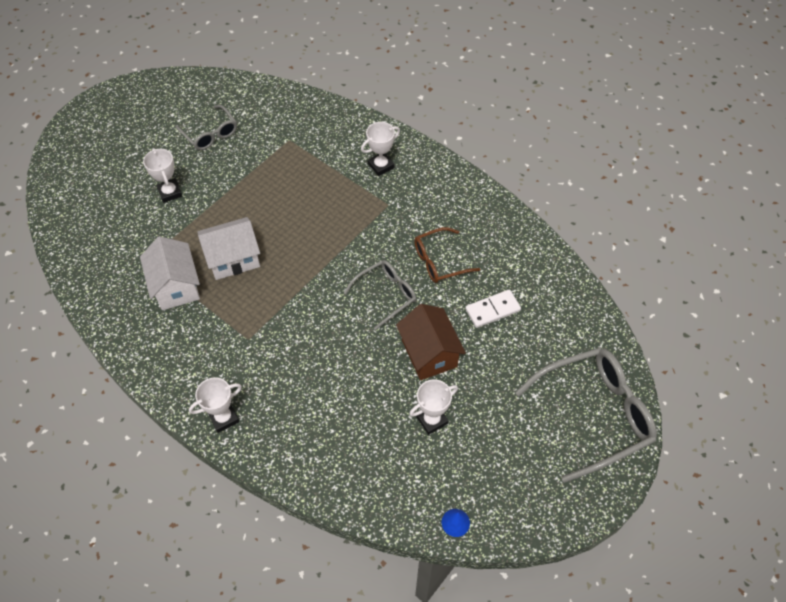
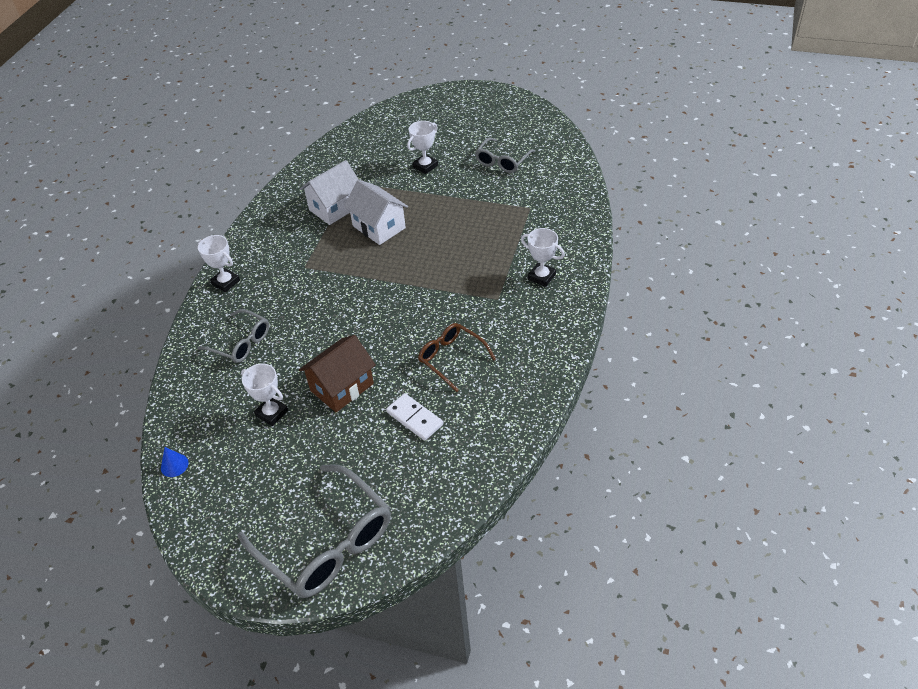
camera: 70 degrees right, 10 degrees down
(386, 294) = (392, 334): grey glasses -> grey glasses (241, 343)

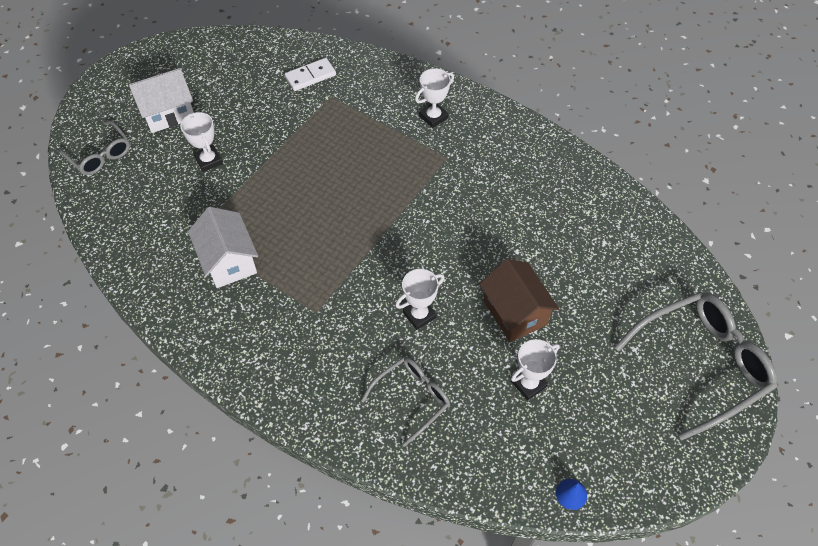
camera: 75 degrees left, 10 degrees up
(226, 282) = (301, 400): white trophy -> white trophy (419, 315)
(379, 227) = (288, 227): white house -> white house (168, 113)
(414, 418) = (575, 261): white domino -> white domino (310, 76)
(451, 358) = (511, 213): brown glasses -> none
(502, 161) = (244, 95): grey glasses -> grey glasses (100, 155)

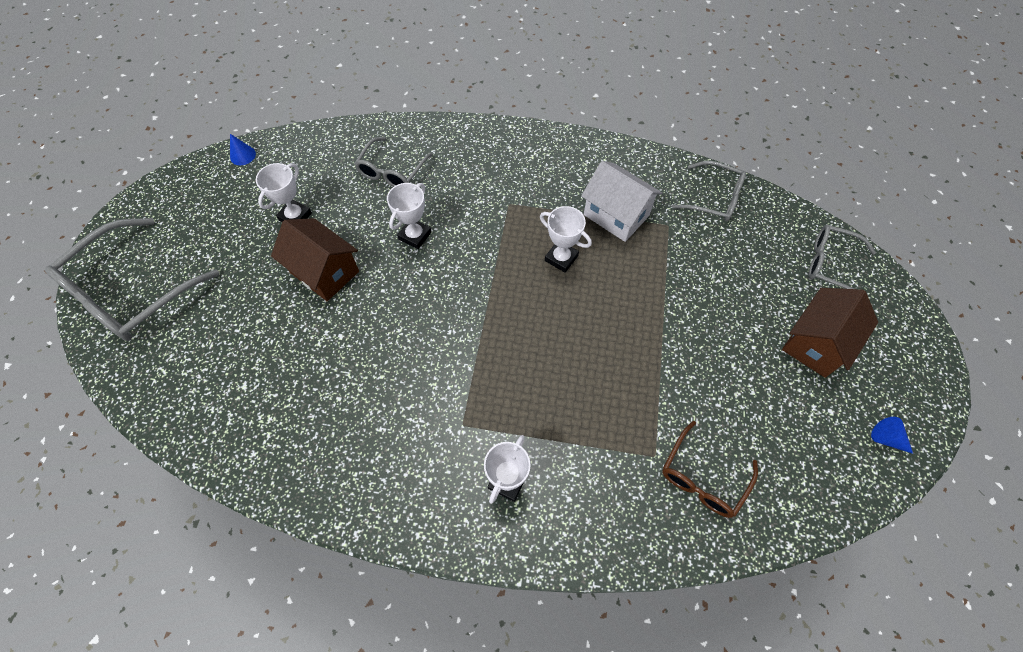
camera: 155 degrees right, 5 degrees up
(133, 241) = (714, 198): none -> grey glasses
(168, 113) = (816, 343): white house -> brown house
(182, 54) = (886, 438): none -> blue cone
(208, 160) = (720, 304): white trophy -> white trophy (561, 258)
(310, 76) = (702, 478): white domino -> brown glasses

